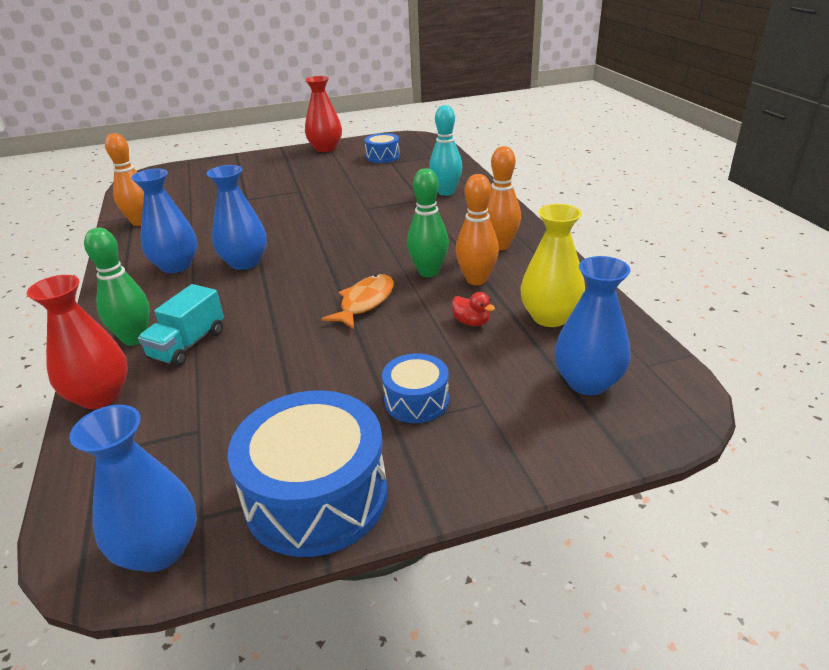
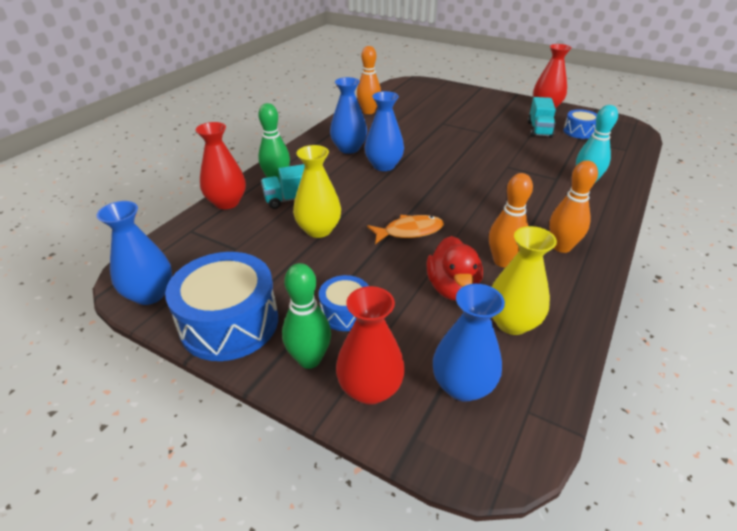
camera: 45 degrees right, 5 degrees up
(270, 354) = (318, 230): none -> yellow vase
(348, 168) = (539, 129): none -> turquoise truck
(428, 272) = (479, 235): green bowling pin -> green bowling pin (309, 359)
(471, 322) = (452, 288): red duck -> red duck, size x1.96
(532, 438) = (370, 389): none -> red vase

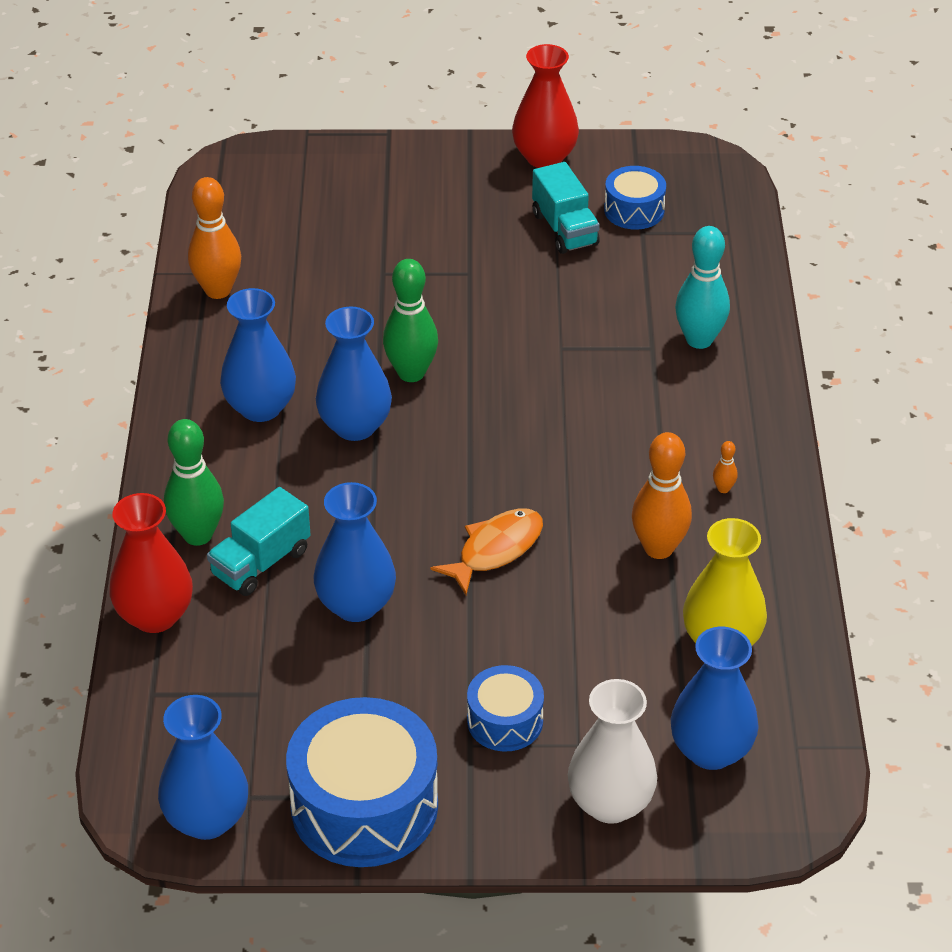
camera: 30 degrees left, 5 degrees up
(309, 359) = (511, 803): green bowling pin -> green bowling pin (411, 373)
(318, 230) = (356, 605): yellow vase -> blue vase
(370, 389) = (610, 803): red vase -> white vase
(452, 288) = (618, 622): red duck -> none
(561, 247) = (723, 489): orange bowling pin -> orange bowling pin, size x0.43

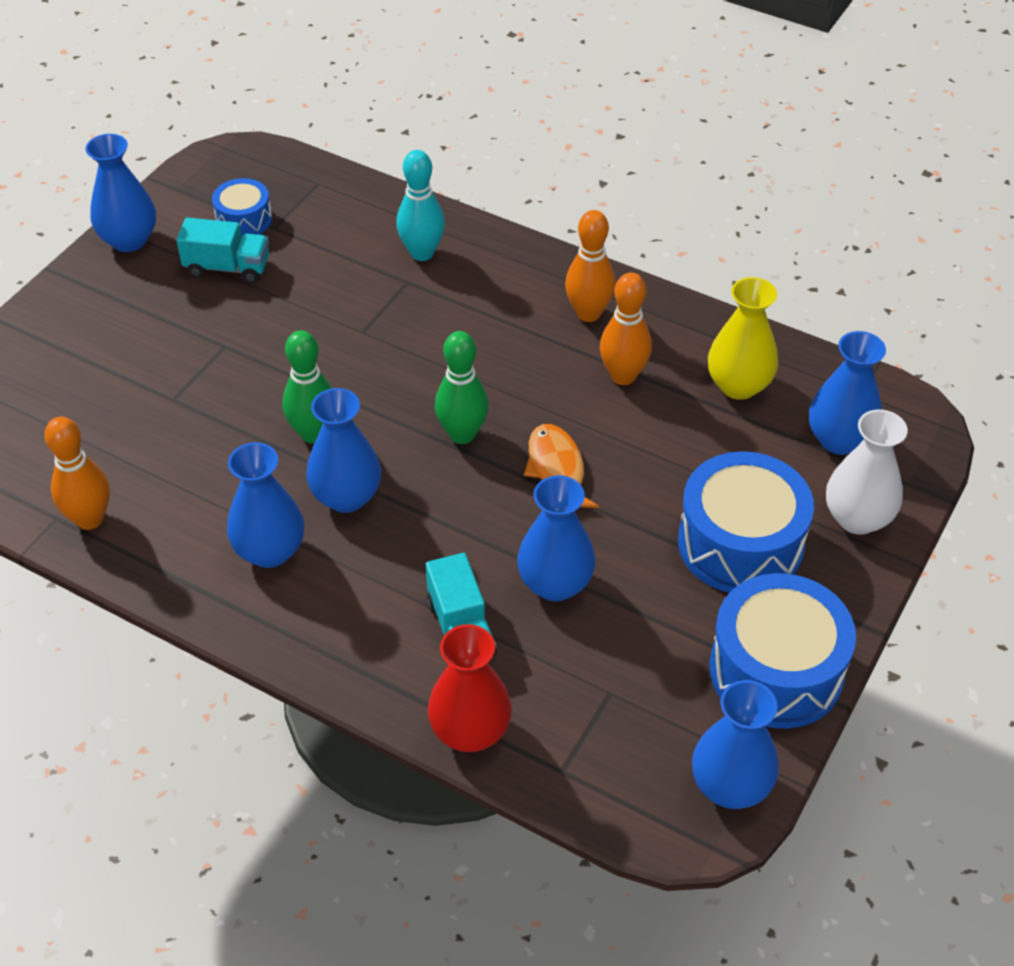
camera: 60 degrees left, 5 degrees up
(198, 535) = (394, 660): green bowling pin -> green bowling pin (462, 434)
(505, 721) = (740, 543): blue drum -> blue drum, size x1.87
(544, 157) = (129, 240): red vase -> blue vase
(723, 489) = (588, 313): orange bowling pin -> orange bowling pin, size x2.35

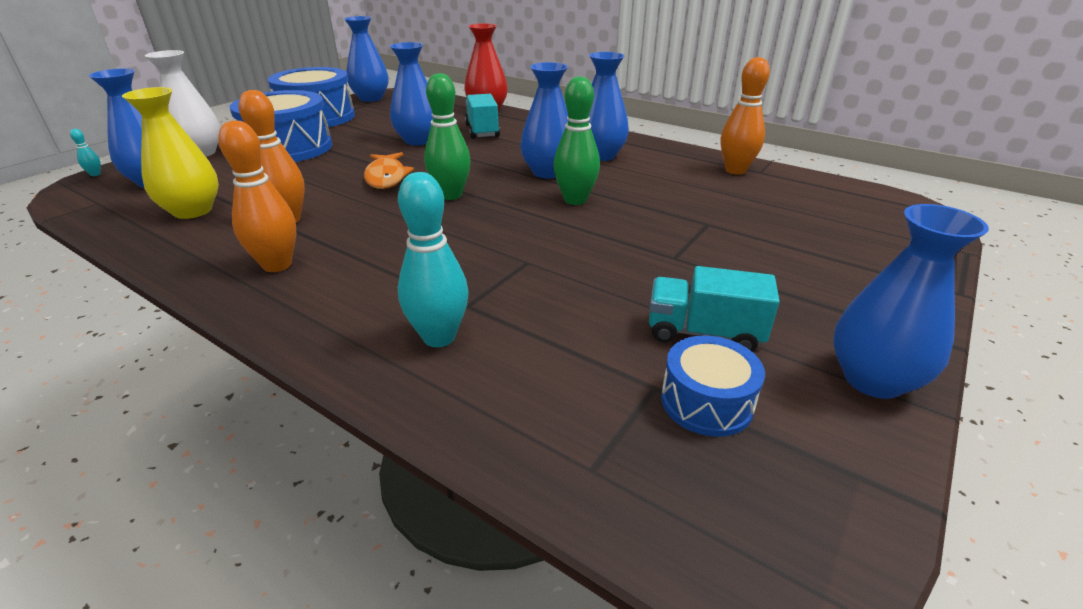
camera: 175 degrees left, 15 degrees down
(936, 452) = (95, 174): none -> turquoise bowling pin

